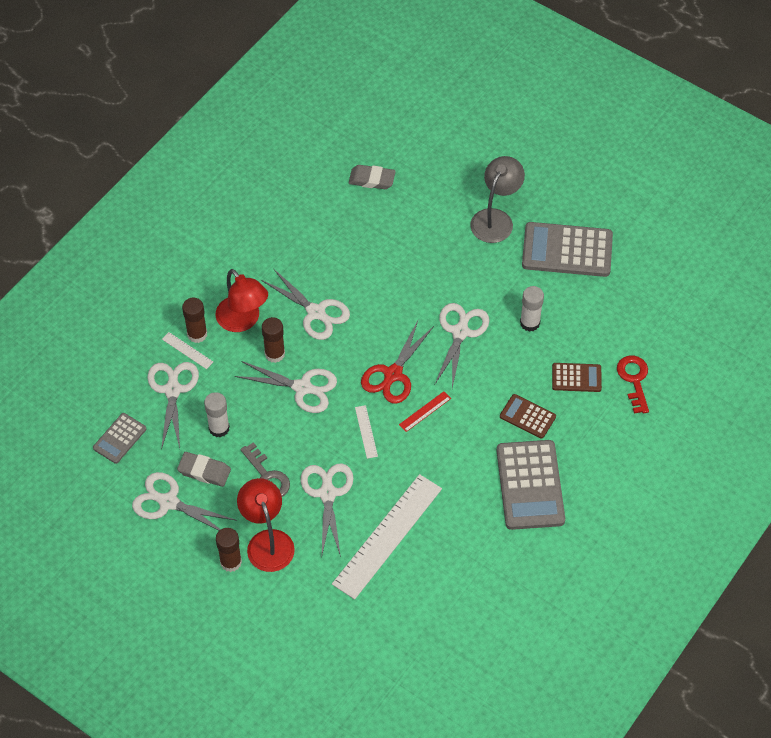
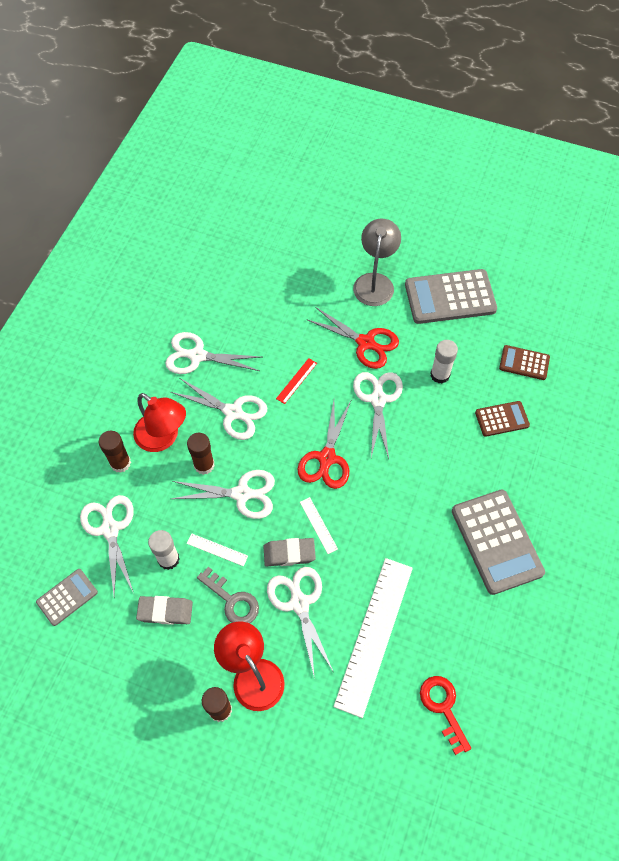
camera: 15 degrees left, 5 degrees up
(120, 438) = (67, 597): grey calculator -> grey calculator turned 150 degrees counterclockwise
(168, 502) = (136, 657): white scissors -> white scissors (197, 356)
(187, 350) = (115, 482): white ruler -> white ruler (217, 549)
(372, 179) = (249, 270): grey eraser -> grey eraser (289, 553)
(425, 411) = (369, 489): red ruler -> red ruler (296, 381)
(466, 276) = (365, 343): none -> red scissors
(527, 416) = (469, 470): brown calculator -> brown calculator (524, 363)
(634, 380) = (555, 408): red key -> red key (443, 708)

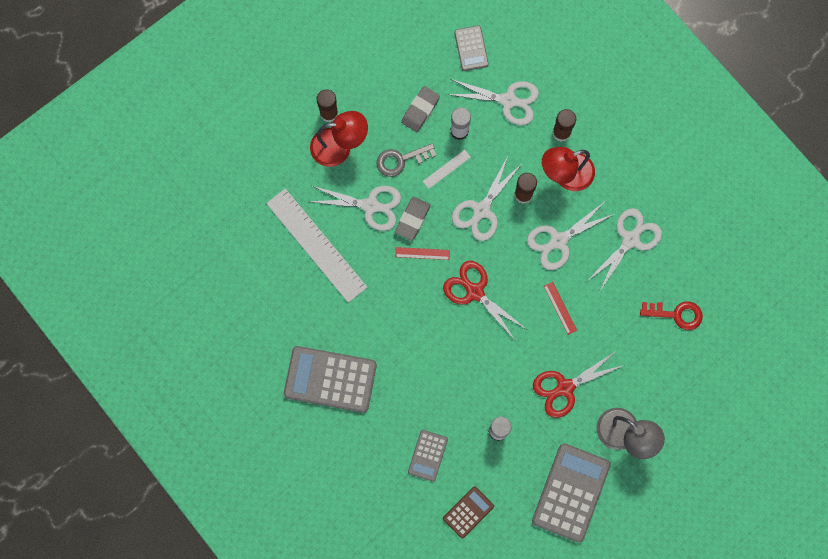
camera: 120 degrees right, 15 degrees up
(318, 525) = (422, 253): white ruler -> red ruler
(378, 400) = (504, 364): white scissors -> none
(443, 708) = (239, 262): red key -> red key (676, 314)
(502, 419) = (428, 455): brown calculator -> grey calculator

